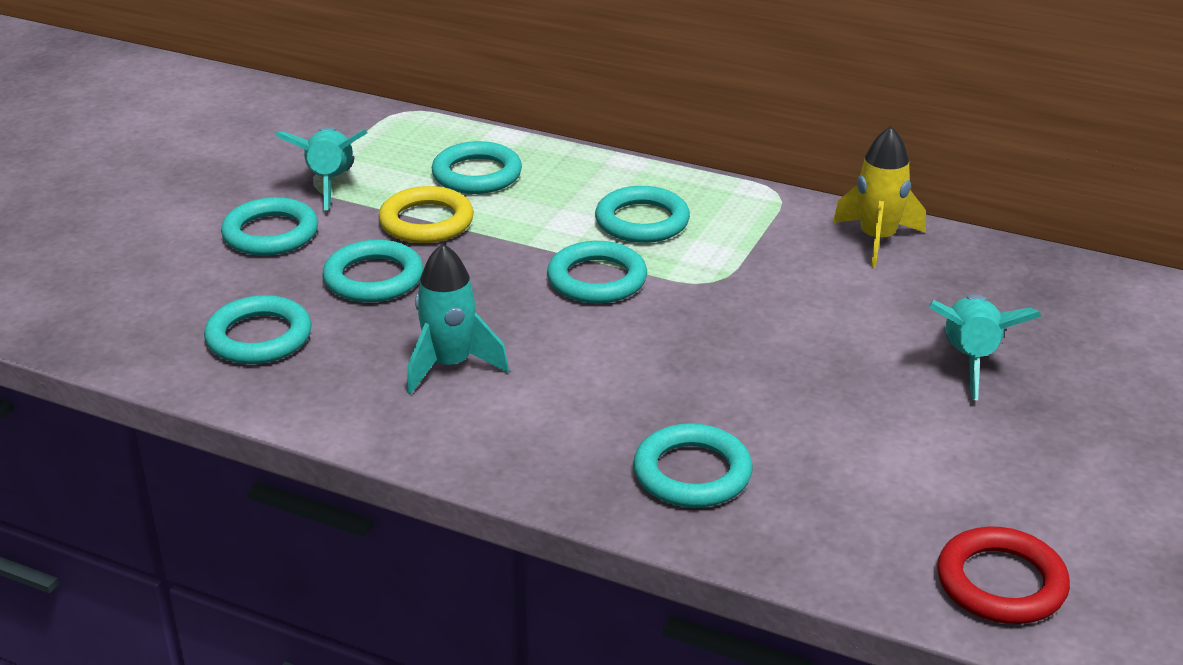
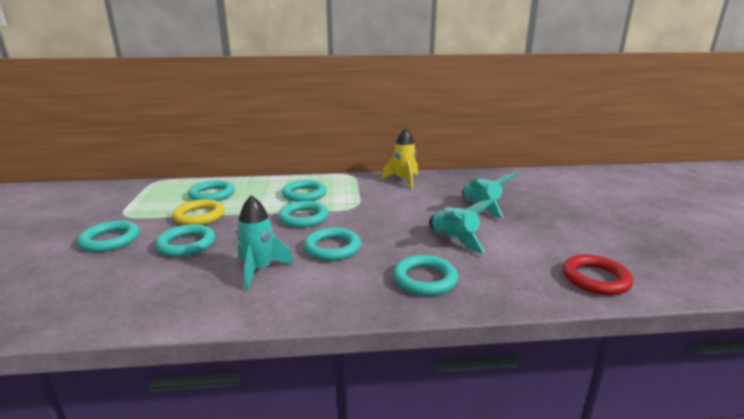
camera: 30 degrees left, 10 degrees down
(259, 337) = (131, 289): turquoise ring -> turquoise ring (332, 248)
(331, 183) = (134, 213): turquoise rocket -> turquoise rocket (454, 240)

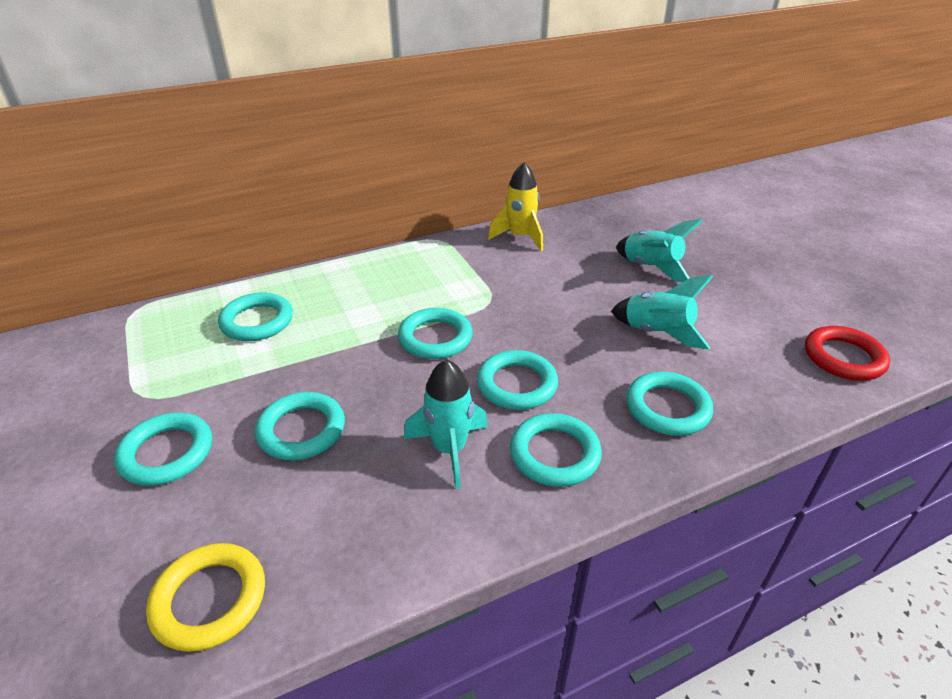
camera: 20 degrees left, 15 degrees up
(199, 216) = (274, 370): yellow ring -> yellow ring (209, 599)
(304, 194) = (401, 292): turquoise ring -> turquoise ring (554, 454)

